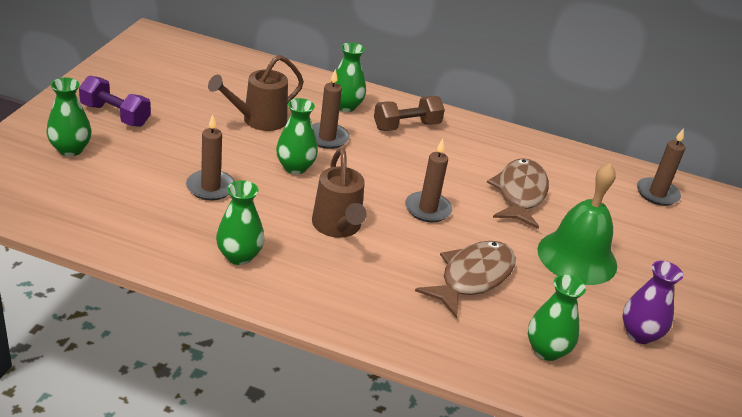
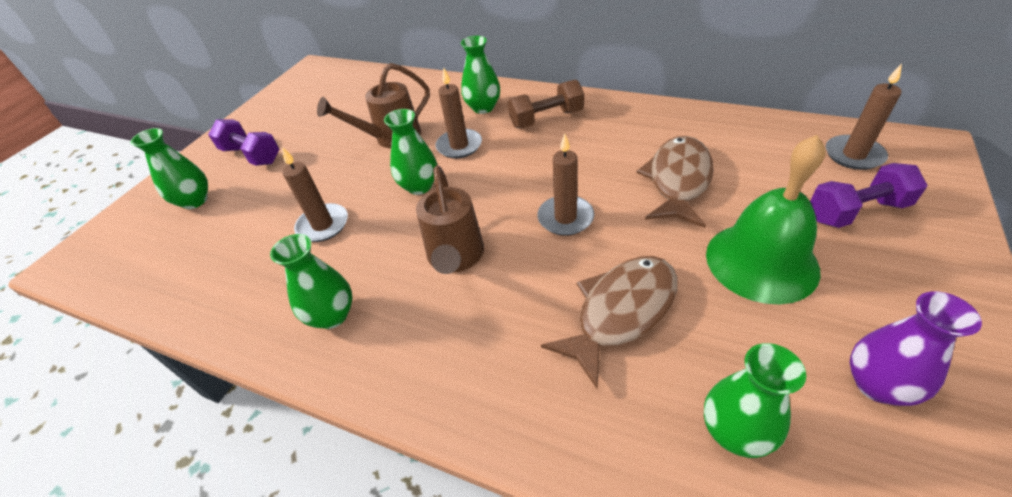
camera: 15 degrees right, 10 degrees up
(650, 233) = (856, 211): none -> purple dumbbell

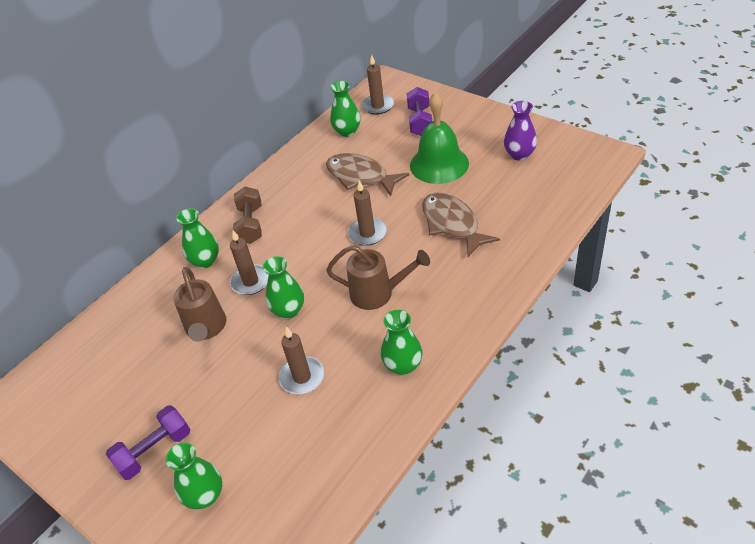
camera: 75 degrees left, 0 degrees up
(735, 432) = (530, 202): green vase -> green vase (347, 131)

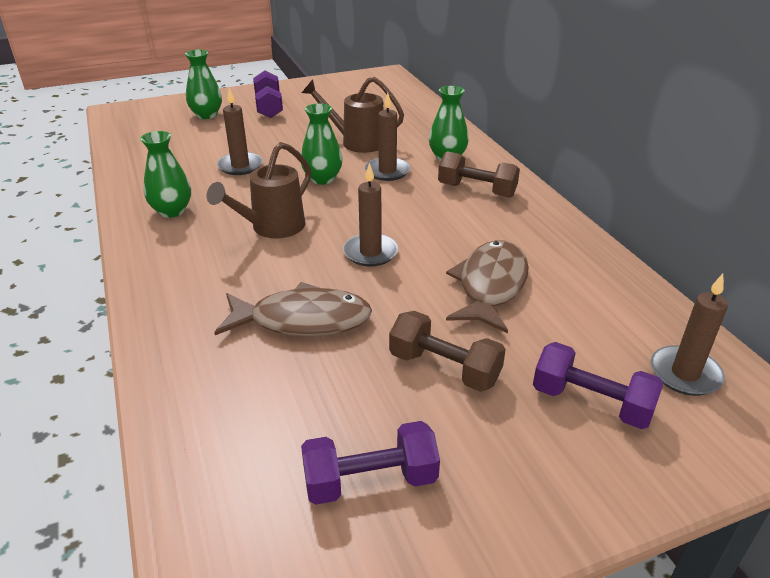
camera: 115 degrees right, 10 degrees down
(347, 131) = (622, 313): green vase -> none
(360, 176) = (490, 286): brown fish -> brown fish turned 45 degrees counterclockwise
(439, 164) = (444, 368): green bell -> brown dumbbell
(519, 154) = (370, 481): purple vase -> purple dumbbell

